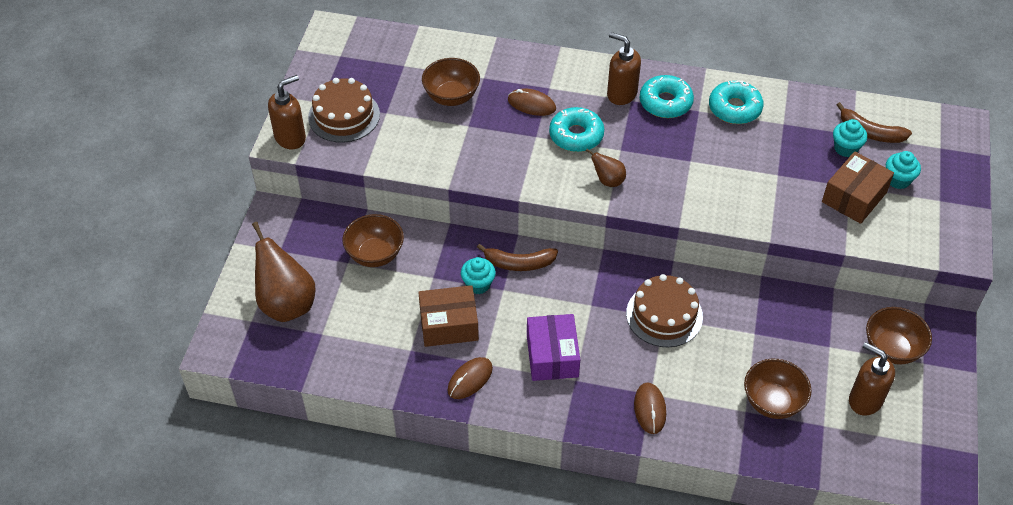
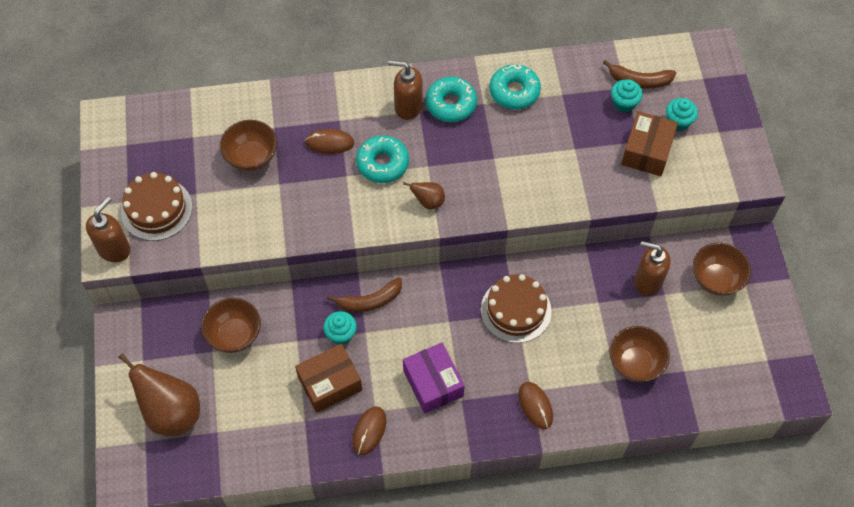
camera: 20 degrees left, 10 degrees up
(865, 400) = (709, 335): brown soap dispenser -> brown soap dispenser (647, 281)

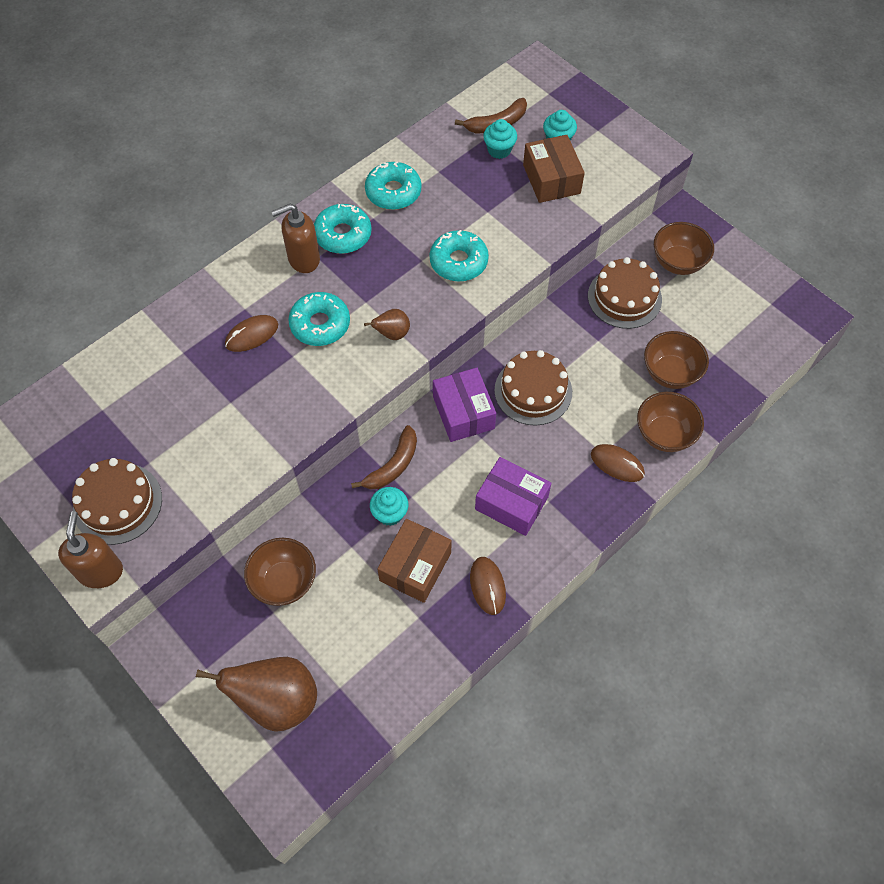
camera: 35 degrees left, 0 degrees up
(251, 157) = (181, 394): brown bowl -> brown bowl (664, 434)
(450, 294) = (463, 412): none -> purple box
(521, 175) = (458, 262): none -> turquoise donut
(647, 281) = (624, 297): brown soap dispenser -> brown cake

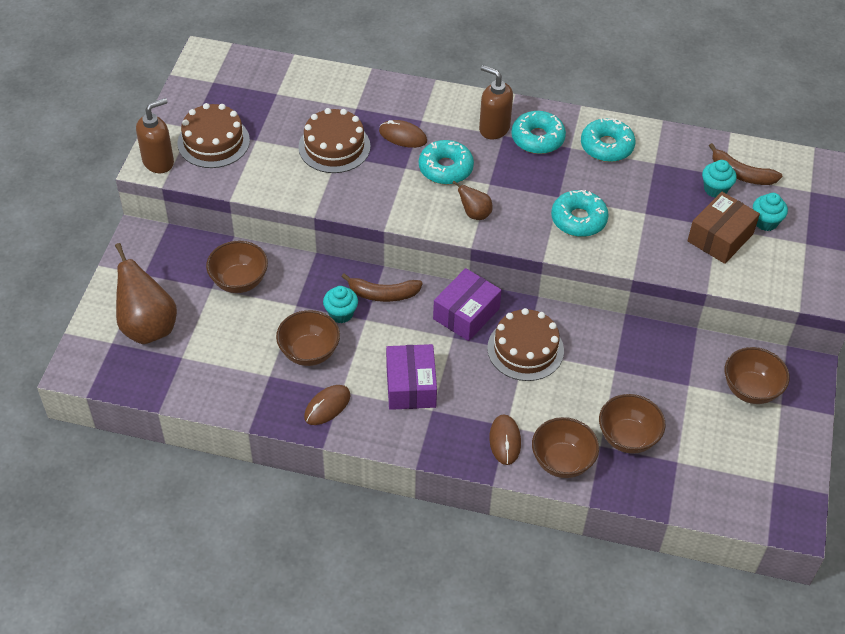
camera: 55 degrees right, 10 degrees down
(415, 566) = (309, 352): brown box -> brown bowl
(624, 297) = (675, 368): brown cake -> brown cake (334, 146)

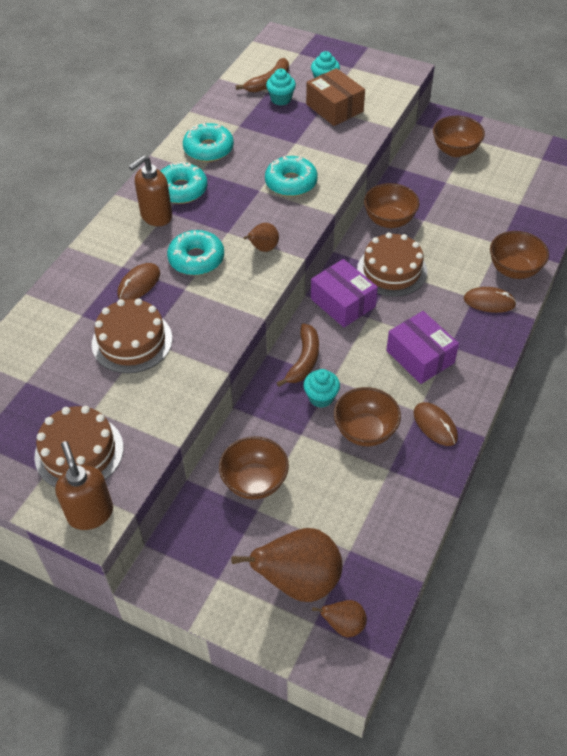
camera: 75 degrees left, 0 degrees up
(112, 362) = (344, 625): none -> brown pear
(411, 386) = (420, 357): purple box -> purple box turned 45 degrees clockwise
(628, 437) = (493, 226): brown bowl -> brown bowl (389, 220)

